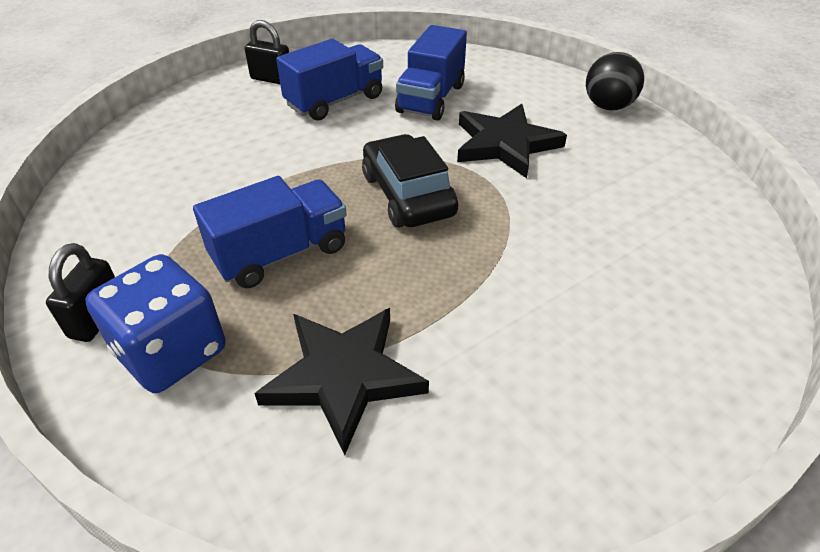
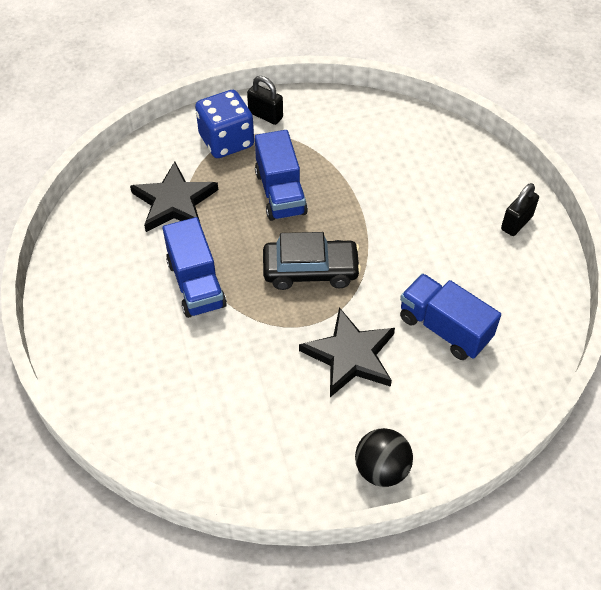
camera: 110 degrees right, 10 degrees up
(335, 101) = (462, 258): blue truck -> blue truck (196, 284)

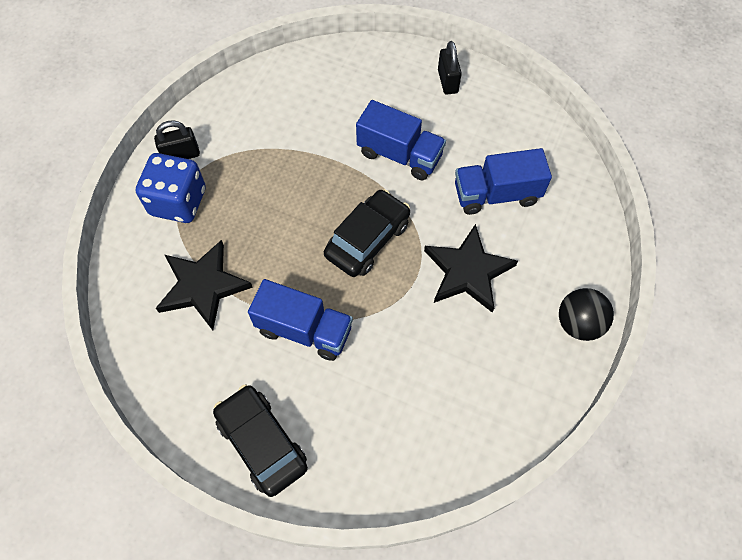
camera: 50 degrees left, 10 degrees up
(86, 320) = (262, 443): none -> black car
(280, 193) = (272, 204): blue truck -> blue truck (399, 155)

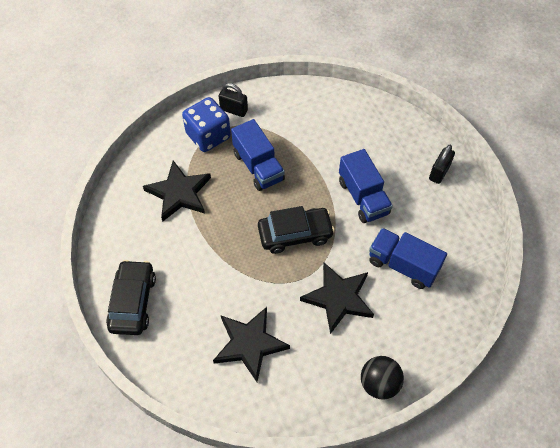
camera: 40 degrees right, 5 degrees down
(304, 330) = (211, 259): blue truck -> blue truck (258, 166)
(426, 385) = (250, 344): none -> black star

